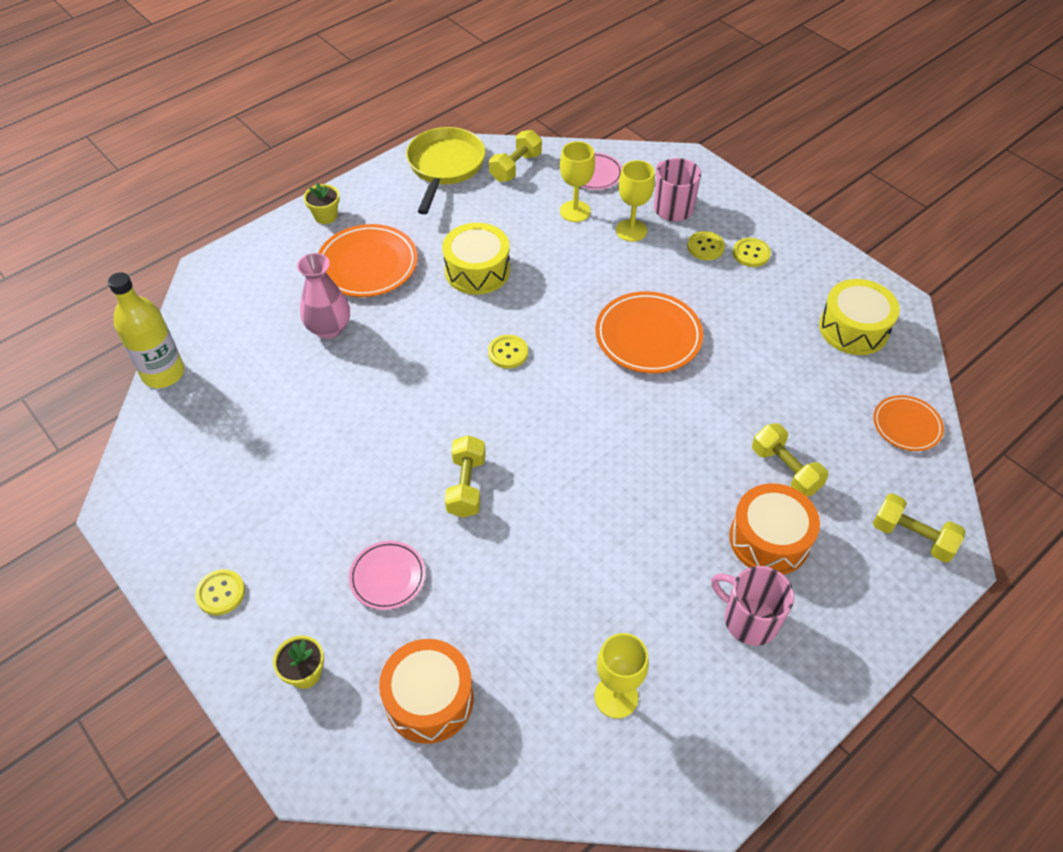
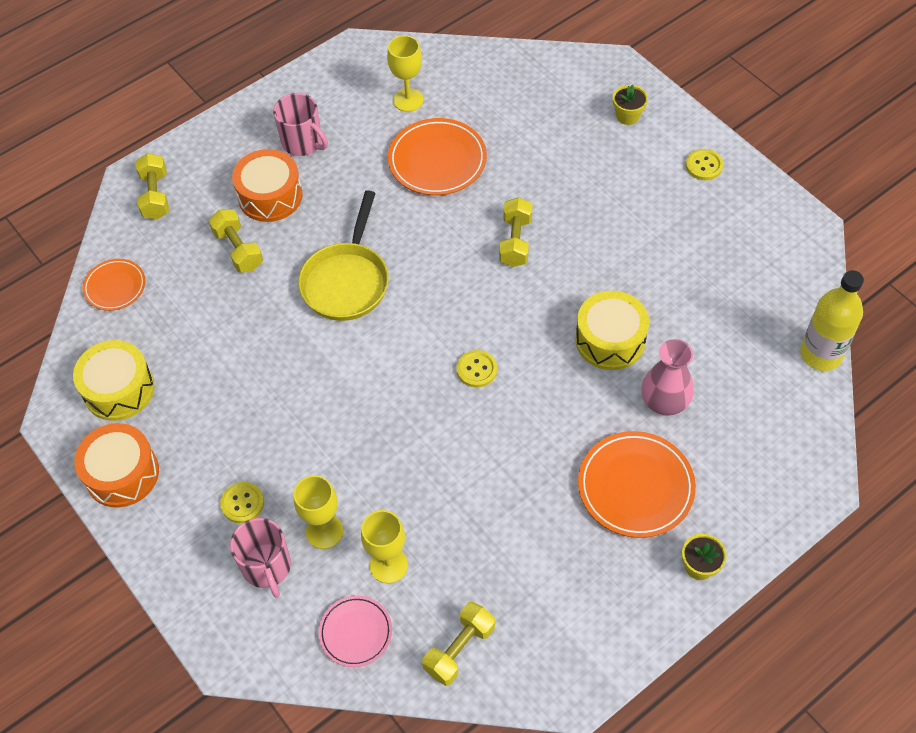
camera: 175 degrees left, 5 degrees up
(387, 577) = (575, 174): pink plate -> none
(429, 699) = (538, 100): orange drum -> orange drum (122, 473)
(445, 167) = (555, 653): yellow pan -> yellow pan (347, 281)
(477, 270) = (509, 475): yellow drum -> yellow drum (610, 340)
(648, 336) = (332, 385): orange plate -> orange plate (437, 161)
(751, 253) = (193, 492): yellow button -> none
(912, 537) = (155, 196): yellow dumbbell -> yellow dumbbell turned 45 degrees clockwise

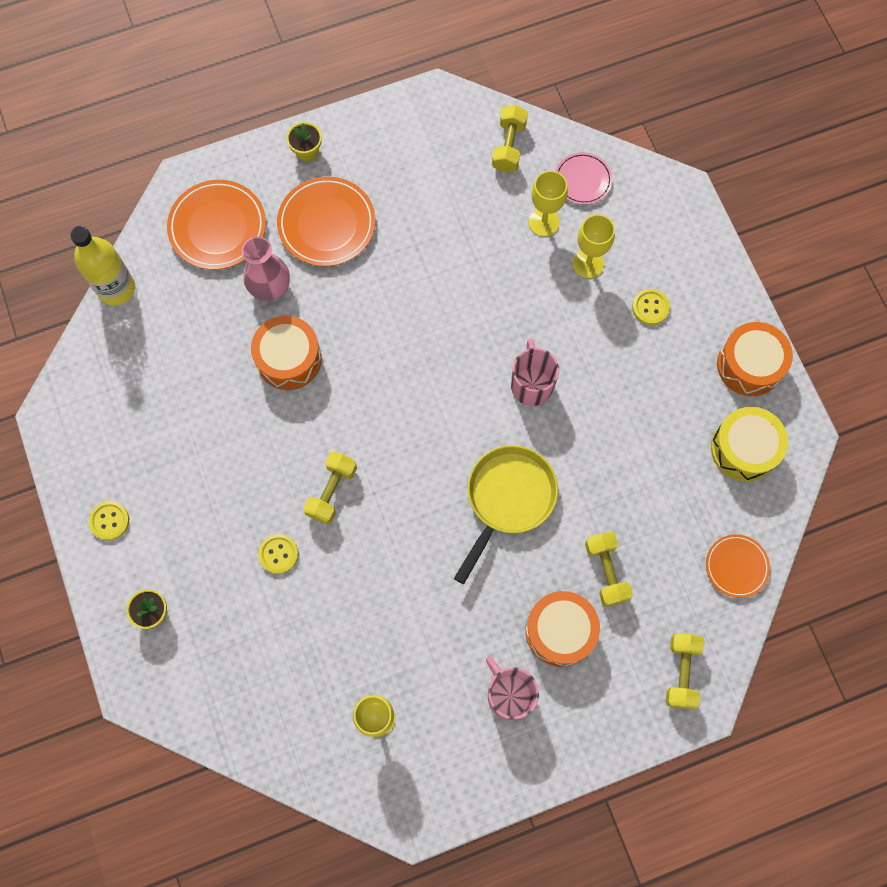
camera: 165 degrees left, 15 degrees up
(267, 567) = (640, 249): pink mug -> pink mug (531, 384)
(437, 161) = (374, 619): orange plate -> orange plate (218, 227)
(459, 649) = (509, 146): yellow dumbbell -> yellow dumbbell turned 45 degrees counterclockwise
(476, 369) = (417, 367): yellow button -> yellow button (278, 554)
(610, 340) = (289, 359): yellow drum -> orange drum

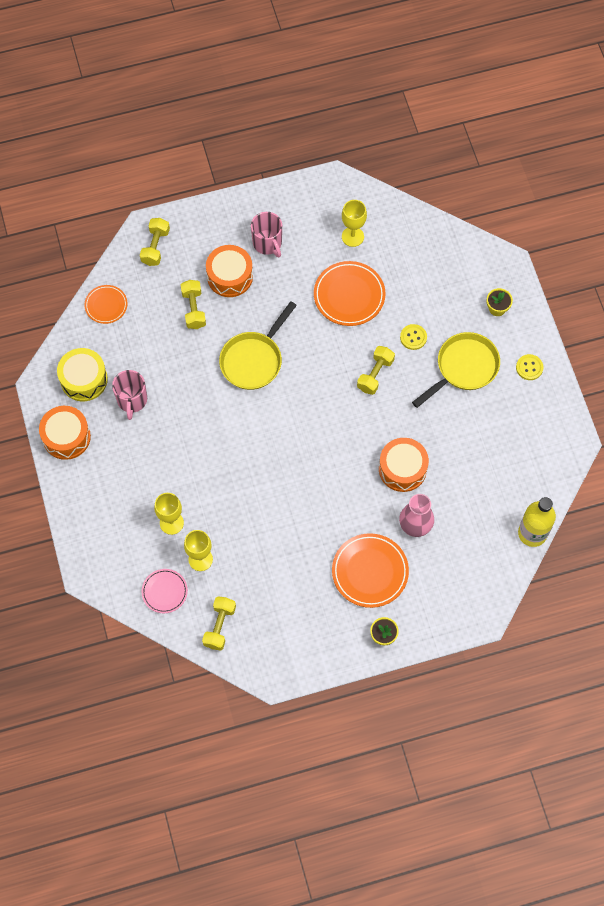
camera: 175 degrees left, 5 degrees down
(204, 513) = (464, 368): none -> yellow pan
(218, 227) = (455, 576): orange plate -> orange plate (349, 295)
(531, 384) = (227, 436): pink mug -> pink mug (132, 400)
(650, 307) = (130, 485): yellow button -> none

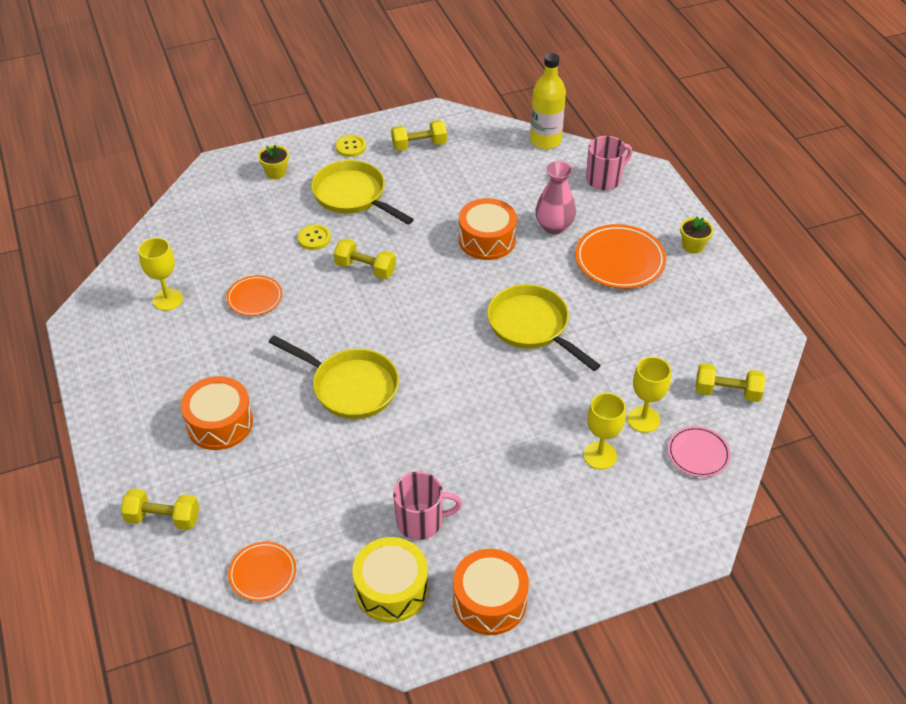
camera: 95 degrees left, 20 degrees down
(194, 309) = (271, 460): yellow dumbbell -> yellow dumbbell (419, 145)
(267, 243) = (169, 385): pink mug -> pink mug (604, 179)
(301, 492) = (532, 326): none -> yellow pan
(349, 295) = (255, 298): orange plate -> orange plate, size x0.60

